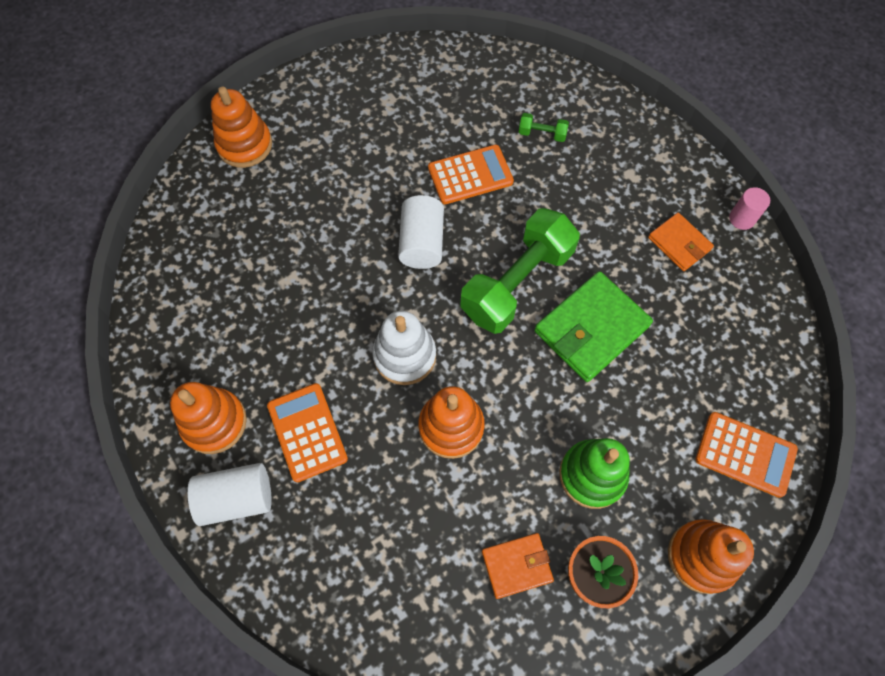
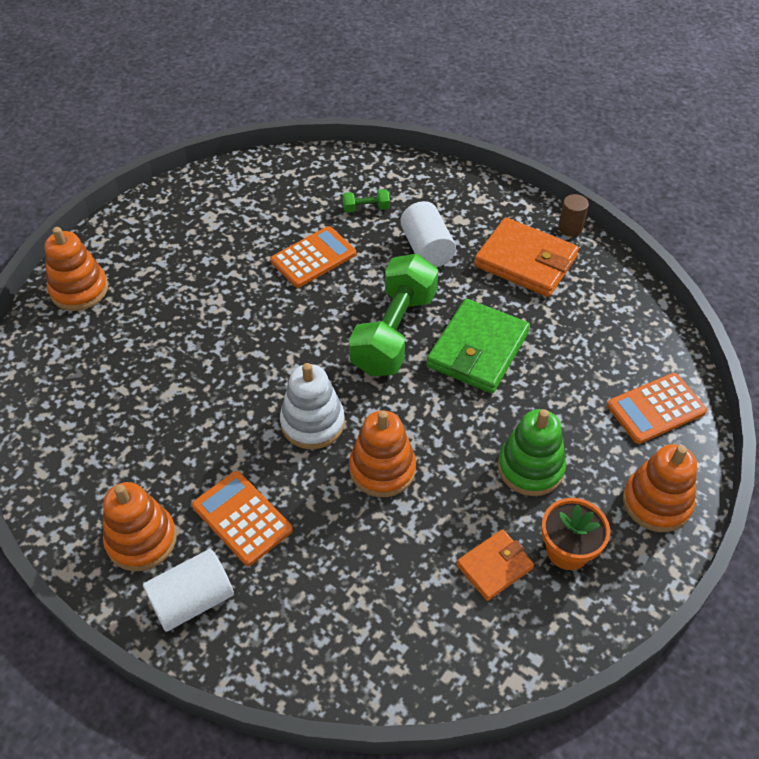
camera: 20 degrees left, 15 degrees down
(421, 243) = (290, 324): white cylinder -> white cylinder (426, 248)
(679, 243) = (525, 261): orange wallet -> orange wallet, size x1.75
(741, 219) = (570, 228): pink cylinder -> brown cylinder
(745, 454) = (656, 408): orange calculator -> orange calculator turned 150 degrees clockwise

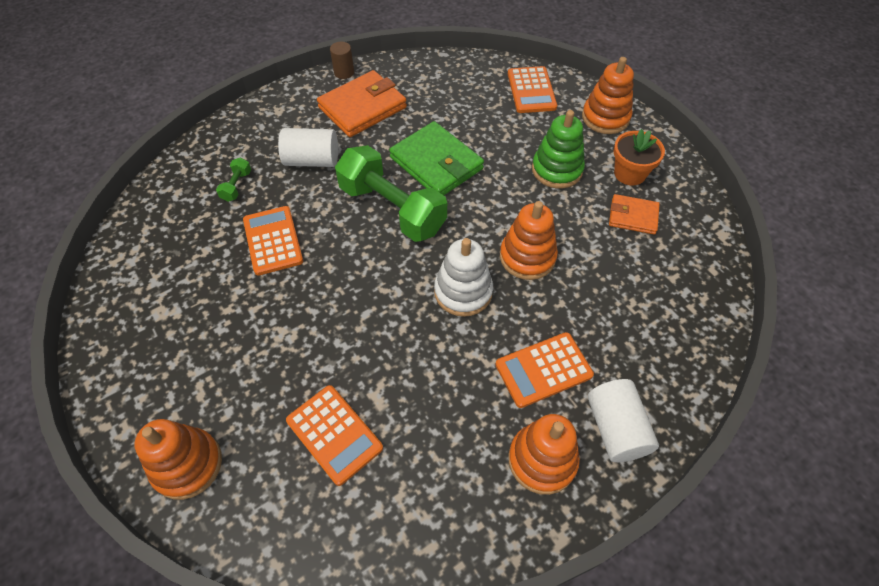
camera: 70 degrees left, 5 degrees up
(128, 372) = (334, 434): none -> orange calculator
(494, 566) = (633, 216): orange wallet -> orange wallet turned 60 degrees counterclockwise

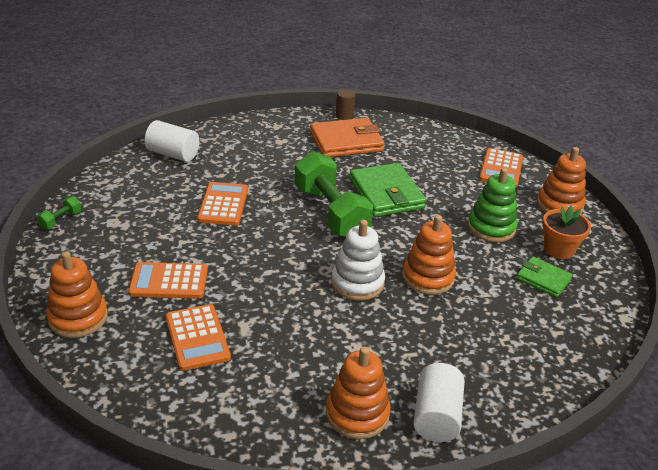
camera: 20 degrees right, 20 degrees down
(236, 186) = (216, 163): green dumbbell -> green dumbbell (60, 220)
(312, 160) = (284, 164): white cylinder -> white cylinder (173, 154)
(543, 370) = (395, 355): orange calculator -> orange calculator (169, 281)
(633, 216) = (543, 279): orange wallet -> green wallet

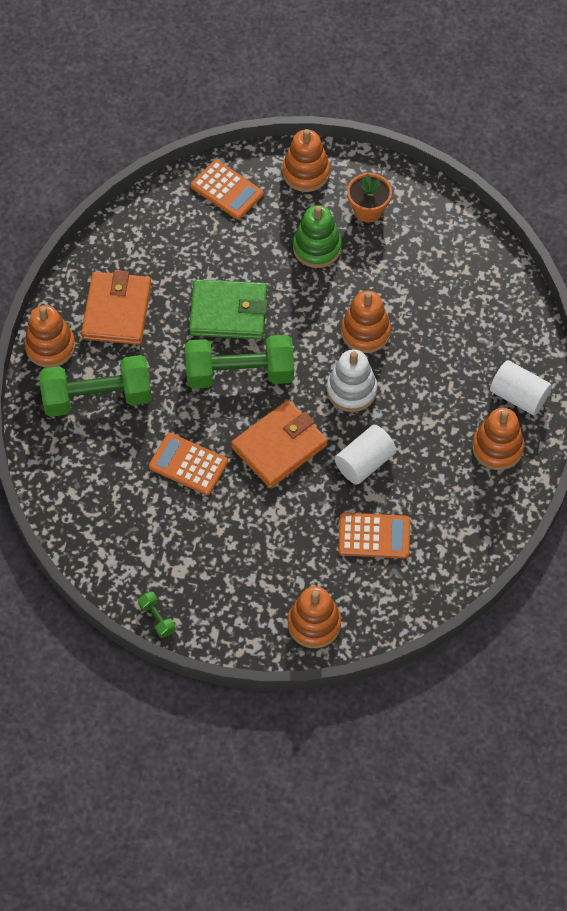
camera: 65 degrees left, 25 degrees up
(169, 281) = (291, 541): orange calculator -> none
(173, 154) = (72, 488): white cylinder -> white cylinder (364, 462)
(262, 149) = (97, 397): none -> green dumbbell
(269, 251) = (279, 446): none -> orange wallet
(294, 121) = (50, 346): none -> orange stacking toy
(344, 116) = (61, 292): brown cylinder -> none
(543, 279) = (401, 244): green wallet -> none

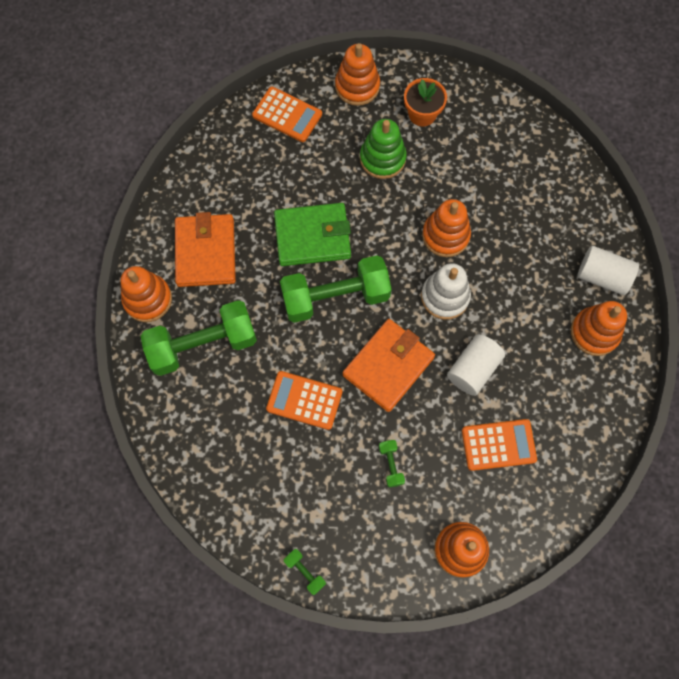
camera: 10 degrees left, 10 degrees up
(262, 537) = (391, 465): none -> green dumbbell

